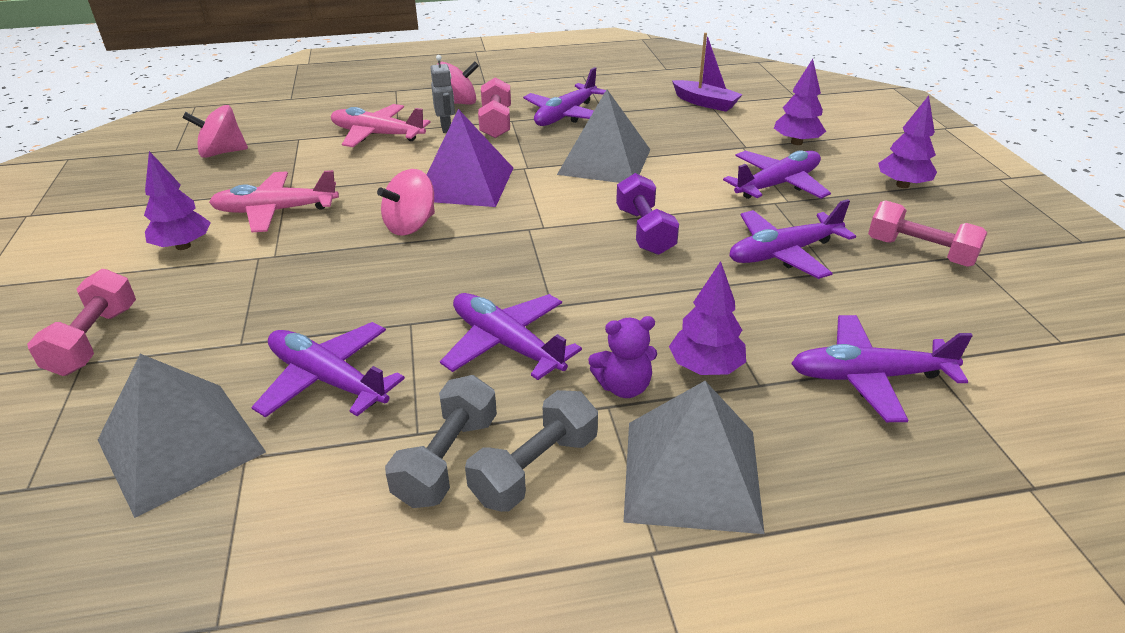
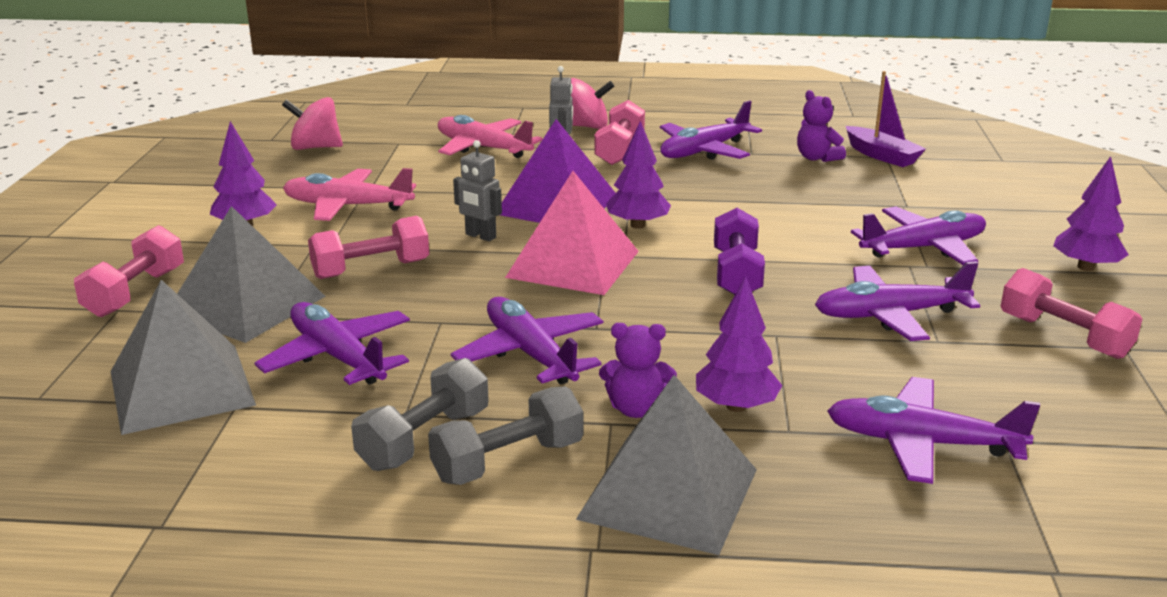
camera: 15 degrees right, 10 degrees down
(323, 276) = (371, 269): none -> pink dumbbell
(411, 225) = (480, 236): pink spinning top -> grey robot
(504, 242) = (573, 264): none -> pink pyramid
(604, 161) = (725, 201): grey pyramid -> grey pyramid (246, 304)
(657, 111) = (817, 158): none -> purple teddy bear
(796, 142) = (974, 208): purple tree -> purple tree (637, 225)

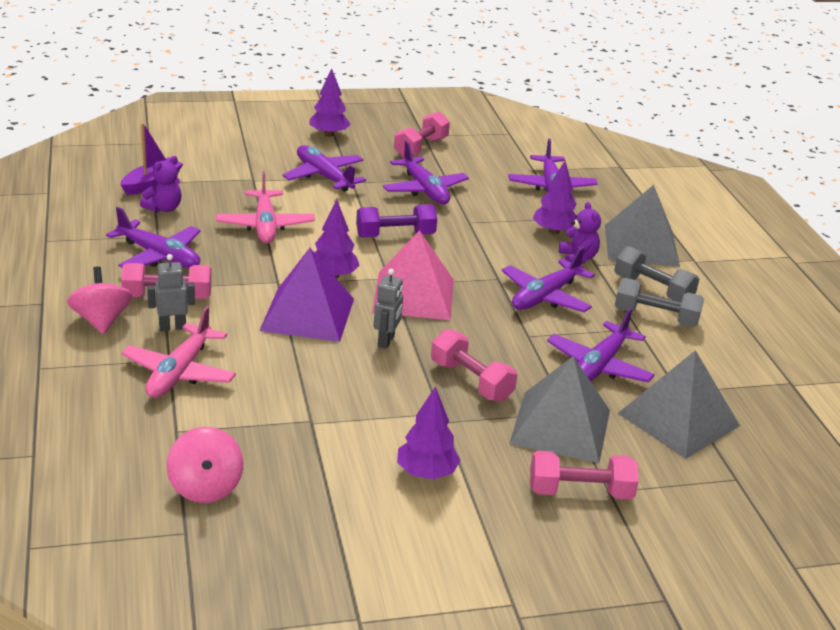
camera: 110 degrees left, 5 degrees up
(347, 206) = (356, 423): pink plane -> pink plane (265, 226)

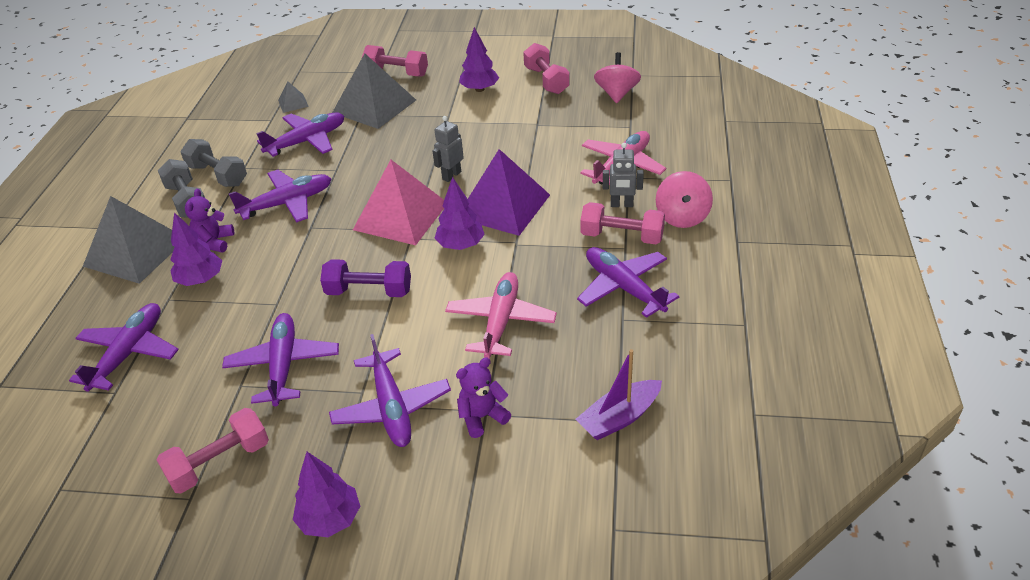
camera: 155 degrees left, 10 degrees up
(164, 208) = (610, 365): purple teddy bear -> purple teddy bear (482, 417)
(471, 381) = (409, 139): pink dumbbell -> pink dumbbell (546, 80)
(679, 419) = (293, 103): grey pyramid -> grey pyramid, size x0.44

